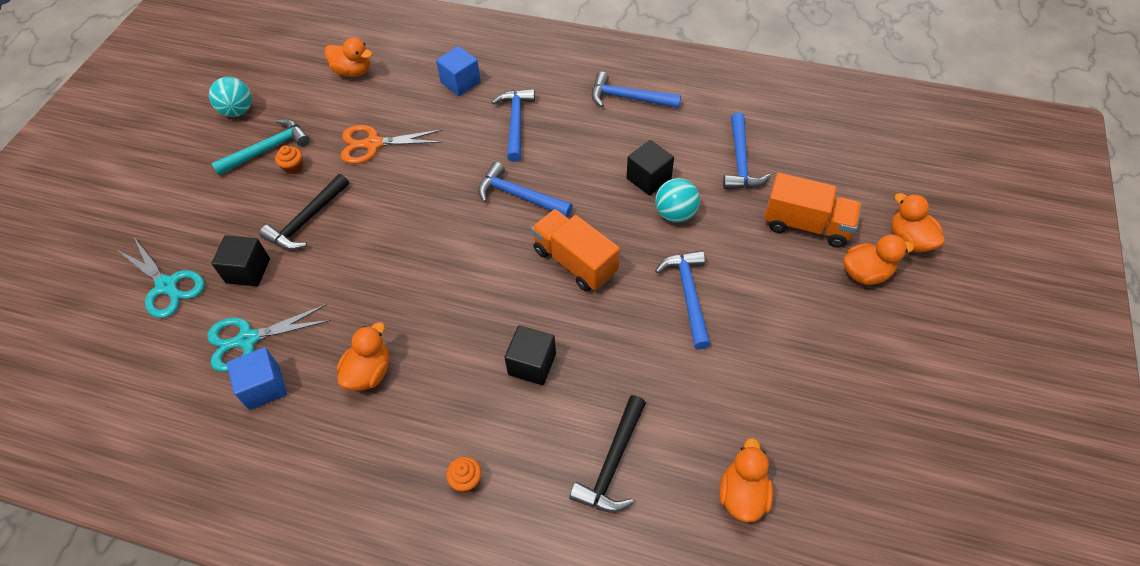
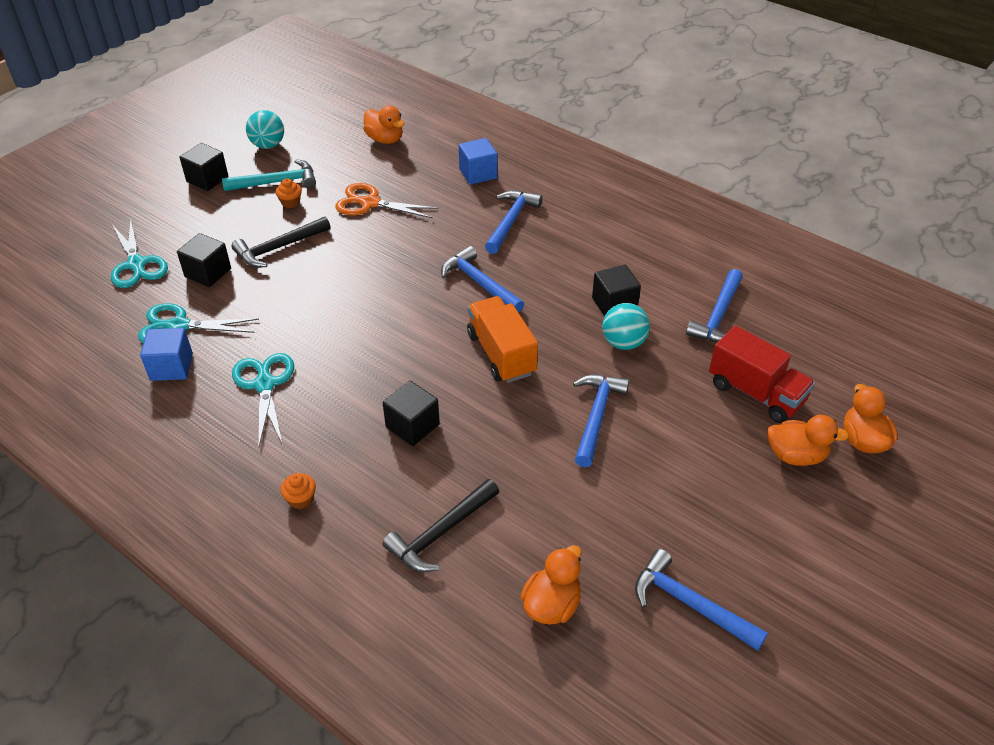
camera: 20 degrees right, 10 degrees down
(193, 167) = (207, 179): none -> black cube
(369, 372) = (265, 385): orange duck -> turquoise scissors
(628, 98) = (634, 230): blue hammer -> blue hammer (690, 604)
(806, 225) = (755, 393): orange truck -> red truck

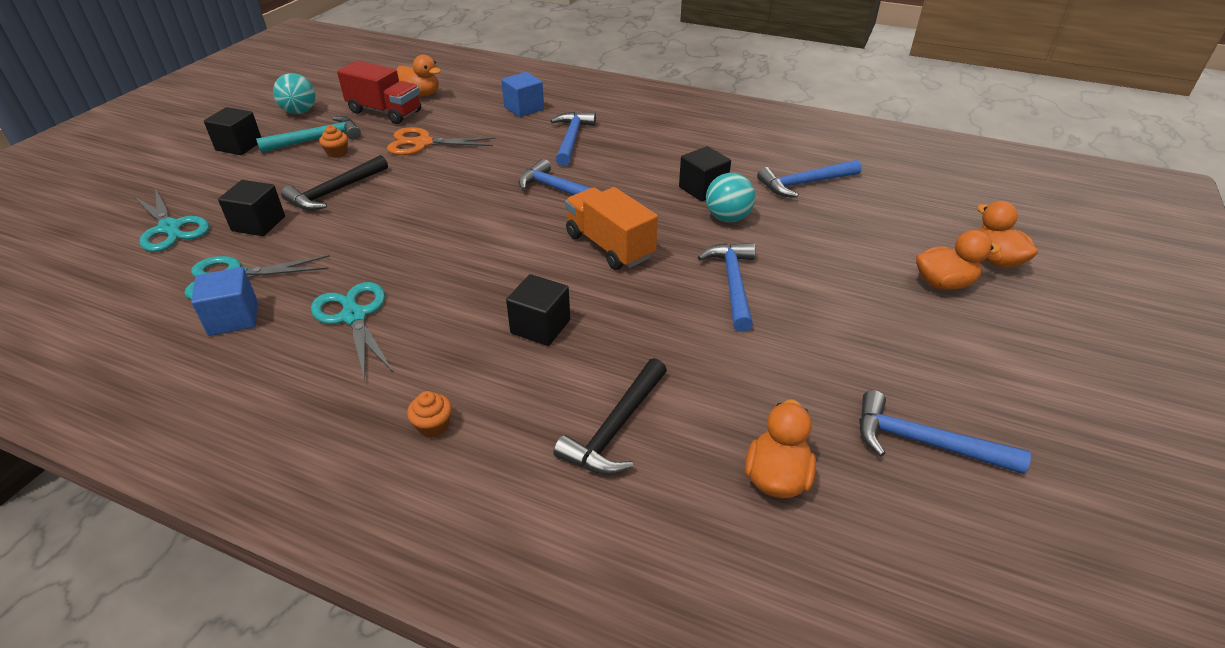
camera: 15 degrees left, 5 degrees down
(718, 316) = (805, 184): blue hammer -> blue hammer turned 60 degrees clockwise
(755, 393) = (875, 238): red truck -> red truck (385, 112)

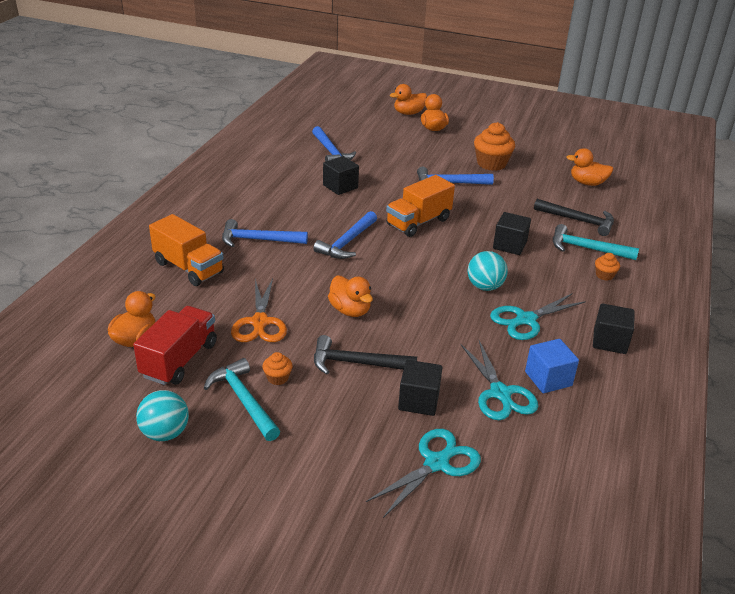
camera: 95 degrees left, 5 degrees down
(239, 146) = (255, 464): black cube -> black cube (609, 341)
(335, 191) = (357, 363): black hammer -> black hammer turned 150 degrees clockwise
(424, 190) = (350, 310): none -> orange duck
(518, 420) = (587, 249): none -> turquoise hammer
(524, 108) = (188, 268): blue cube -> orange truck
(727, 218) = (377, 180): turquoise ball -> turquoise ball (485, 287)
(822, 341) = (491, 164): none -> orange cupcake
(924, 443) = (550, 150): blue hammer -> none

